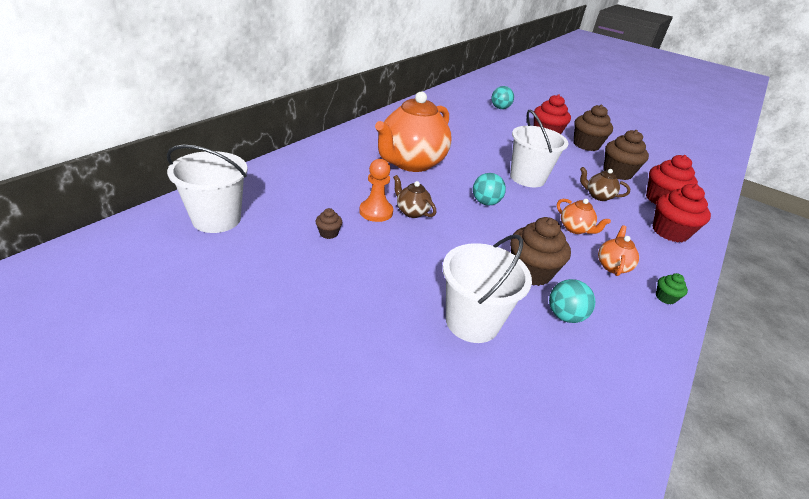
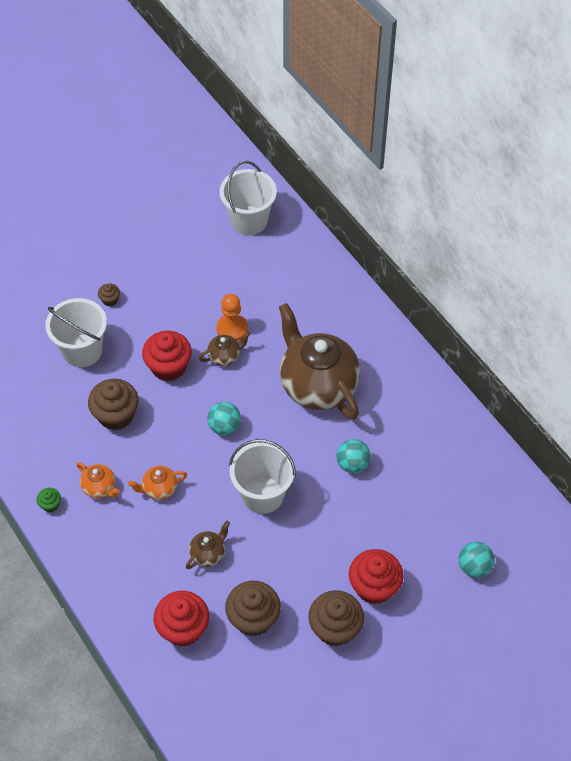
camera: 115 degrees right, 20 degrees up
(328, 233) = (210, 288): brown cupcake -> brown cupcake (110, 300)
(411, 163) = (317, 385): orange teapot -> brown teapot
(564, 316) = (63, 414): turquoise ball -> turquoise ball (352, 464)
(669, 232) = (126, 585): red cupcake -> red cupcake (168, 367)

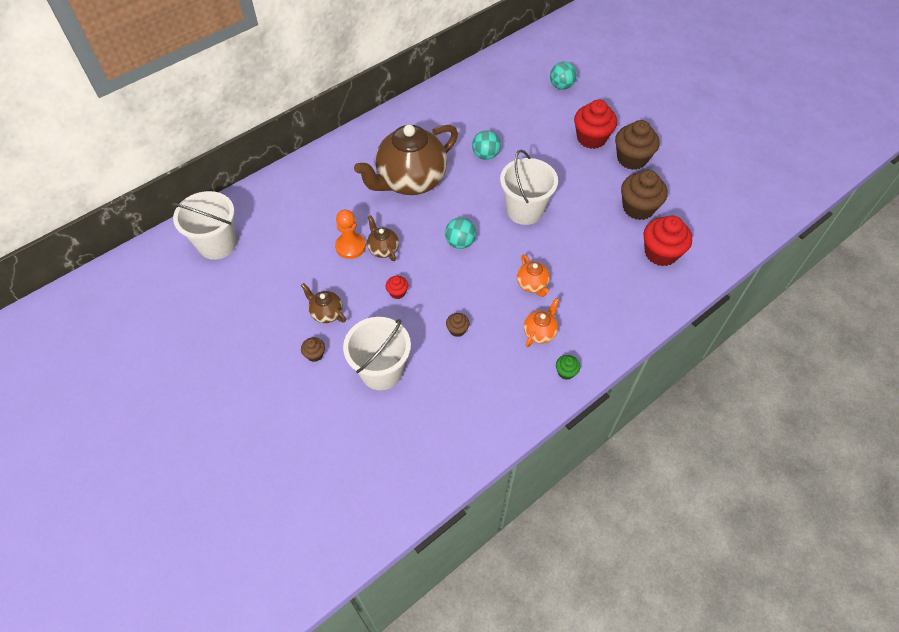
camera: 95 degrees left, 0 degrees up
(116, 415) = (457, 330): brown cupcake -> brown cupcake, size x0.47
(168, 367) = (397, 292): red cupcake -> red cupcake, size x0.47
(208, 554) = (588, 242): brown teapot -> brown teapot (326, 313)

